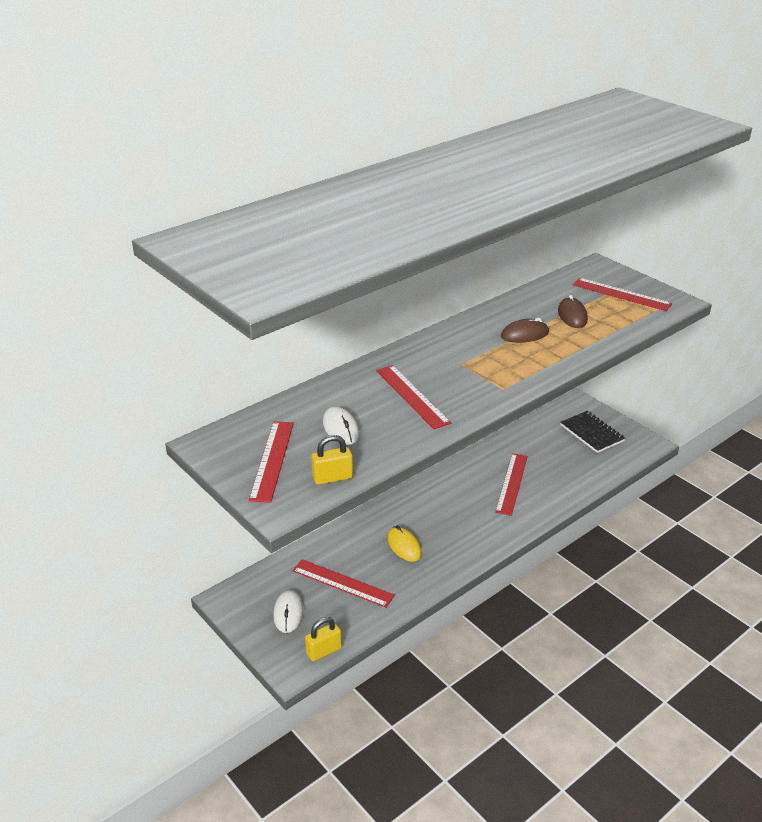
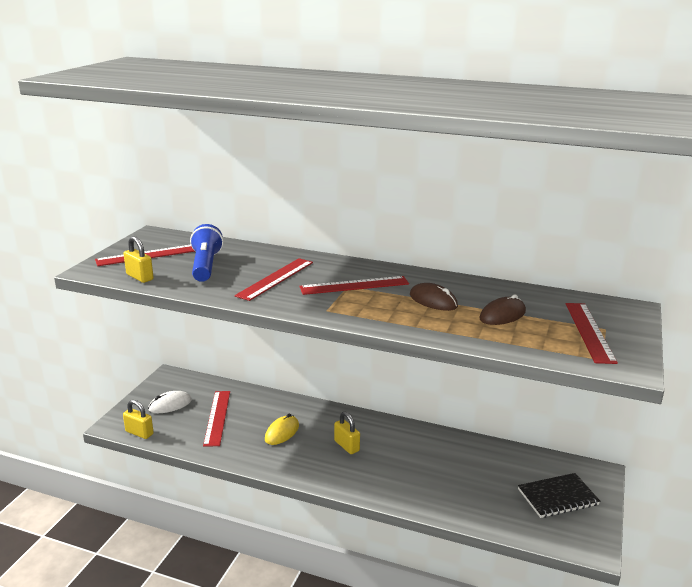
camera: 60 degrees right, 10 degrees down
(341, 428) = (206, 266): white mouse -> blue flashlight
(455, 513) = (346, 446): none -> yellow padlock
(512, 483) = (419, 466): red ruler -> red ruler (354, 285)
(591, 433) = (557, 497): black notebook -> black notebook turned 45 degrees clockwise

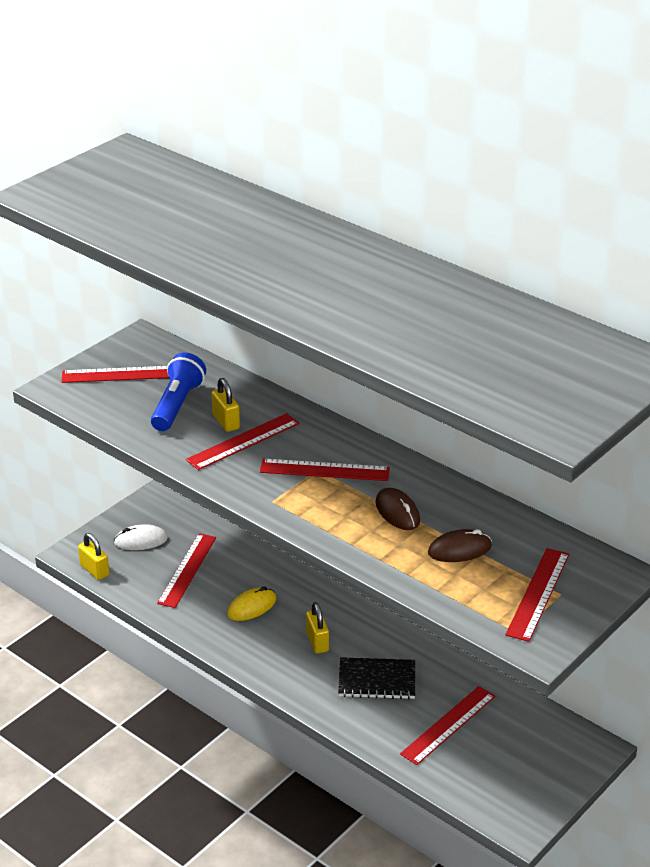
camera: 20 degrees right, 10 degrees up
(140, 277) = (99, 409): yellow padlock -> yellow padlock (226, 422)
(483, 482) = (448, 725): none -> red ruler
(557, 497) = (523, 763): black notebook -> black notebook (377, 680)

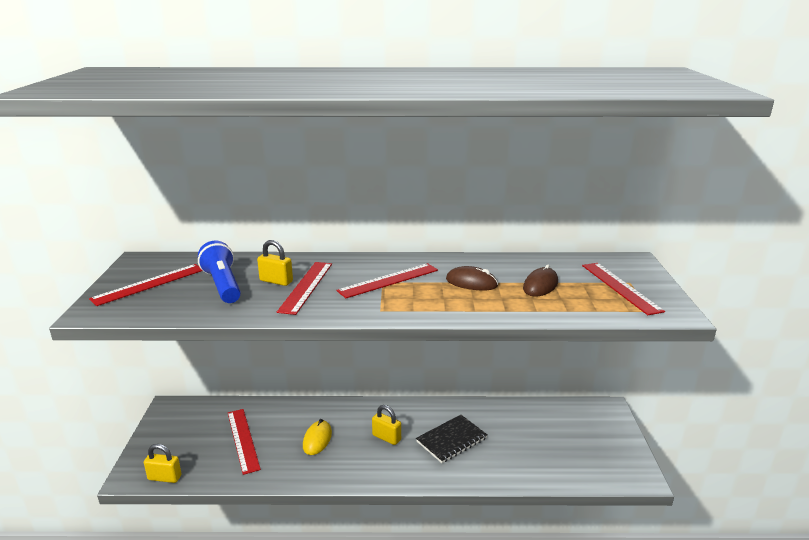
camera: 40 degrees left, 10 degrees down
(141, 540) = (185, 438): white mouse -> none
(448, 725) = (524, 441): red ruler -> none

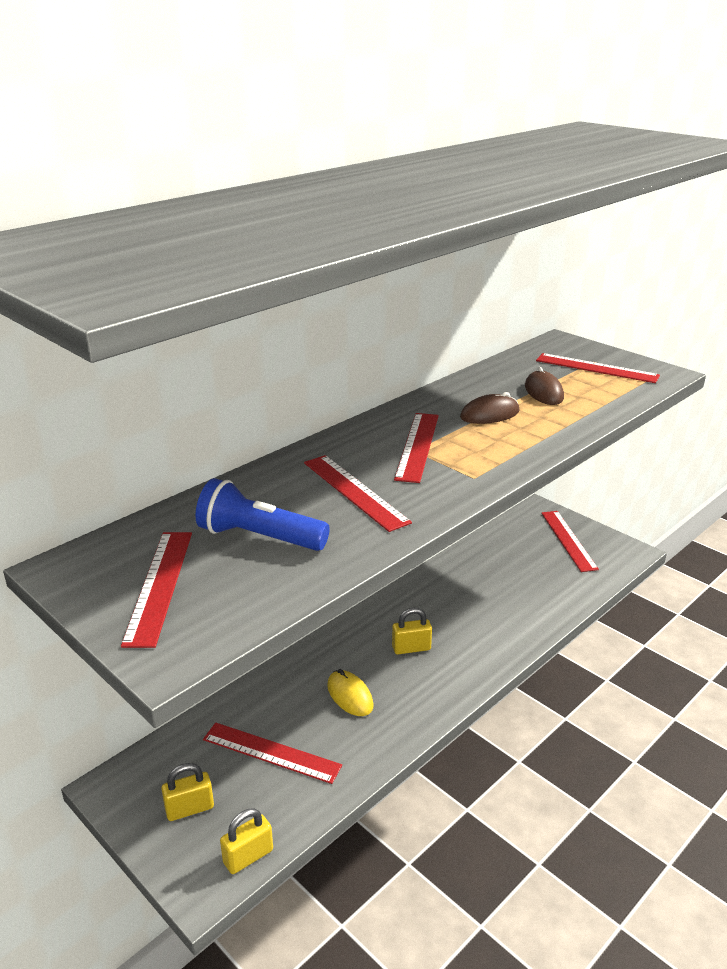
camera: 45 degrees left, 5 degrees up
(276, 281) = (309, 502): yellow padlock -> yellow padlock (189, 808)
(451, 440) = (468, 612): black notebook -> none
(598, 439) = (568, 540): none -> red ruler

